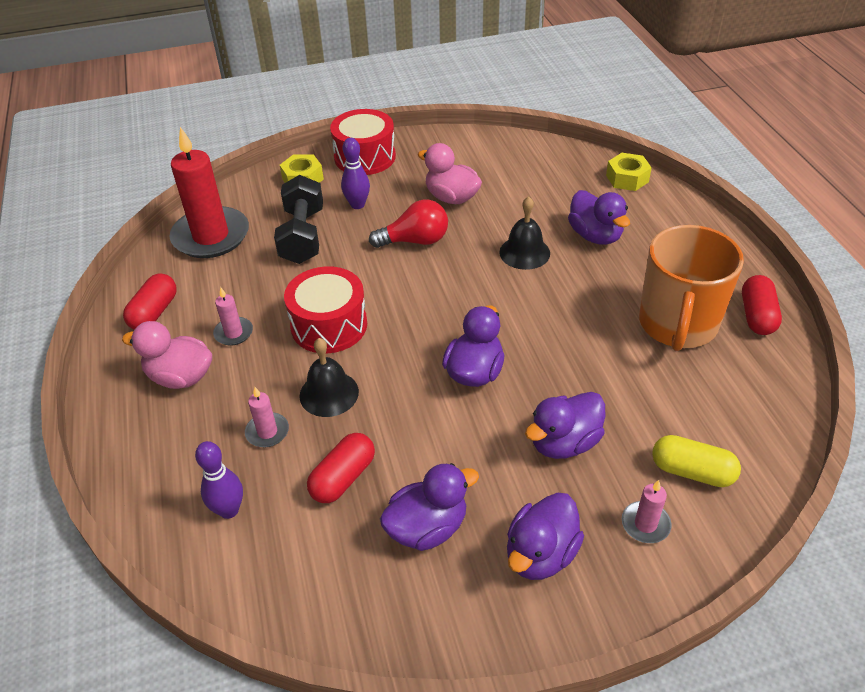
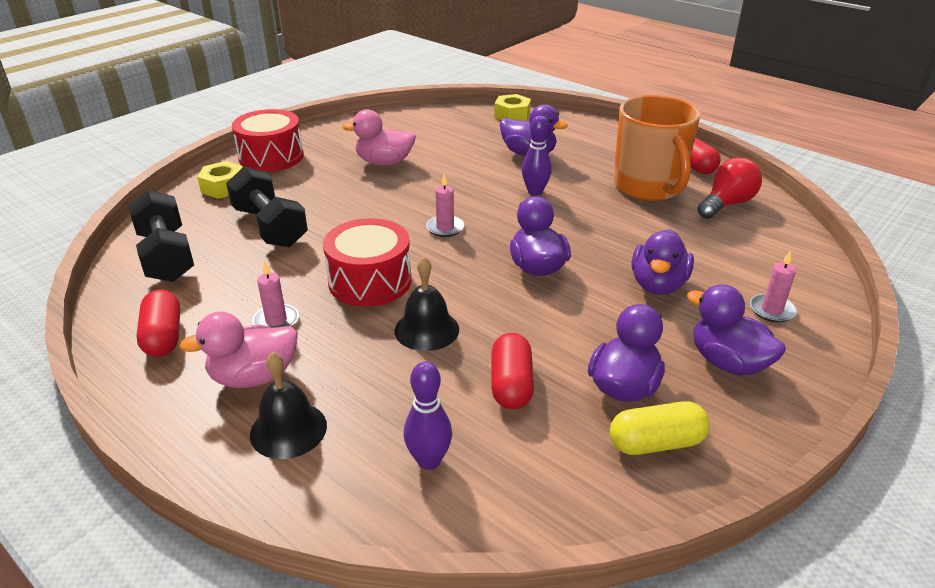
camera: 35 degrees left, 10 degrees down
(211, 236) = (166, 256): red candle -> black dumbbell
(267, 432) = (398, 382): pink candle -> pink candle (445, 228)
(357, 205) = (301, 190): purple bowling pin -> purple bowling pin (535, 192)
(415, 241) = (384, 199): red light bulb -> red light bulb (726, 204)
(524, 252) = (486, 179): black bell -> black bell (288, 429)
(540, 554) = (727, 362): purple duck -> purple duck turned 135 degrees clockwise
(692, 471) = (761, 266): yellow capsule -> yellow capsule (656, 443)

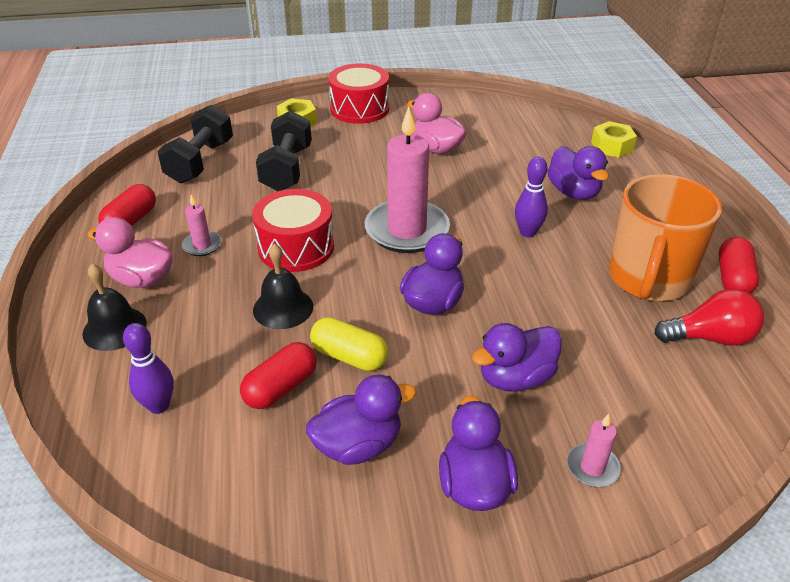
camera: 40 degrees right, 5 degrees up
(445, 228) = (407, 230): pink candle -> pink candle, size x2.24
(656, 443) = (317, 506): yellow capsule -> yellow capsule (349, 356)

